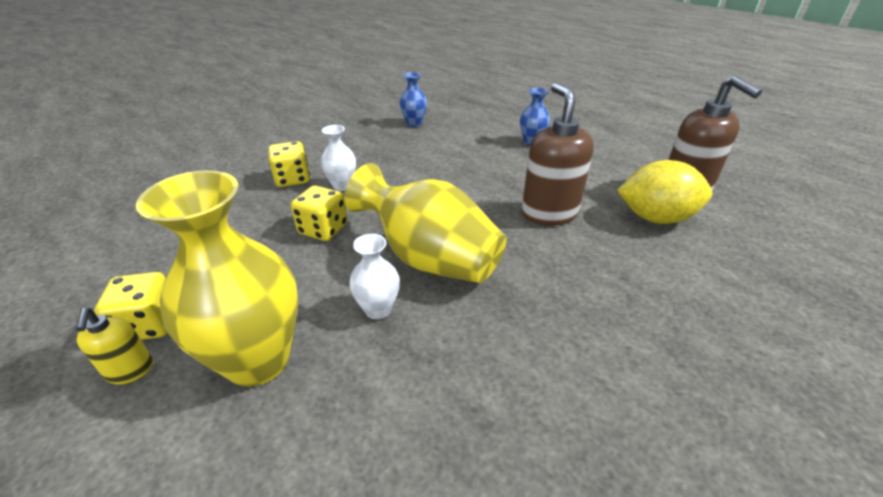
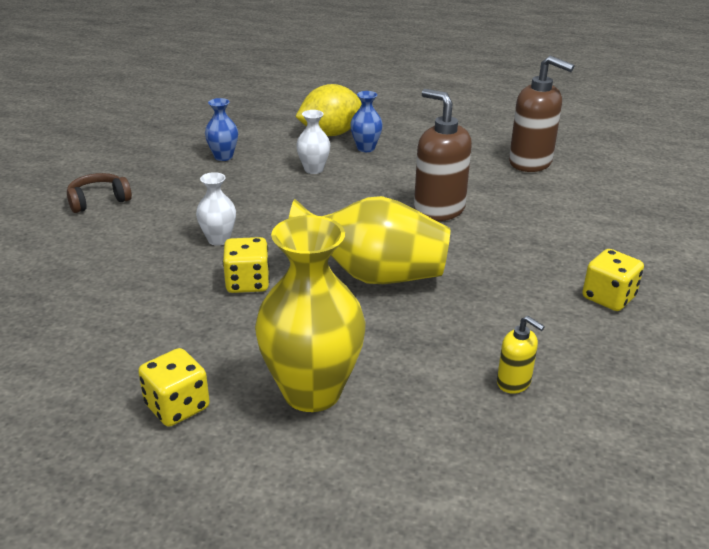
camera: 30 degrees left, 5 degrees down
(130, 371) = (208, 440): yellow soap dispenser -> yellow soap dispenser (514, 383)
(292, 179) = (154, 248): yellow dice -> yellow dice (608, 297)
(298, 134) = (98, 201): none -> brown headphones
(378, 309) = (370, 325): white vase -> white vase (313, 169)
(655, 218) = (524, 190): yellow lemon -> yellow lemon (330, 134)

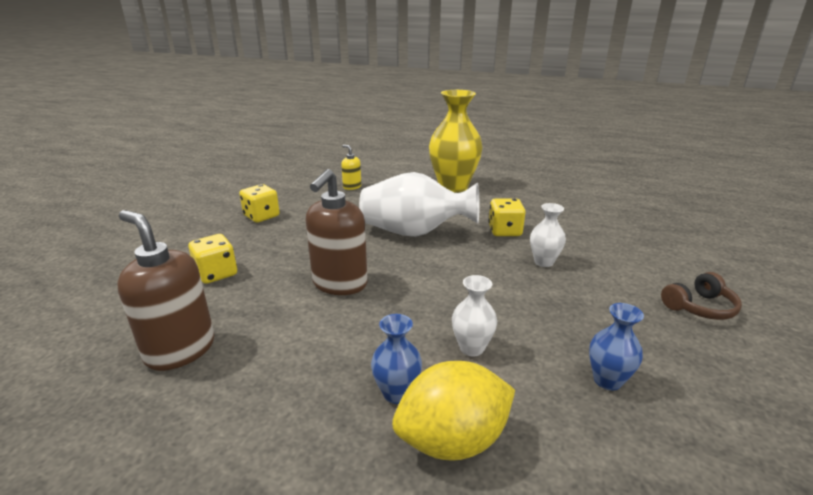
camera: 175 degrees left, 5 degrees down
(177, 406) = (517, 184): yellow dice -> yellow dice (216, 273)
(373, 276) = (414, 232): yellow vase -> white vase
(438, 210) = (339, 284): brown soap dispenser -> brown soap dispenser turned 60 degrees clockwise

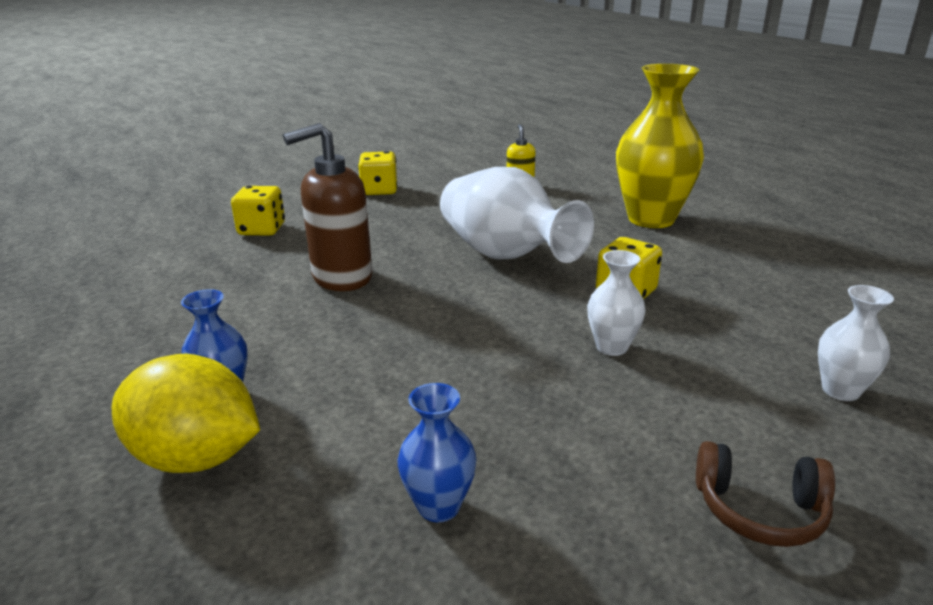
camera: 40 degrees right, 0 degrees up
(180, 350) = (145, 279): brown soap dispenser -> none
(471, 348) = (355, 393): white vase -> white vase (840, 390)

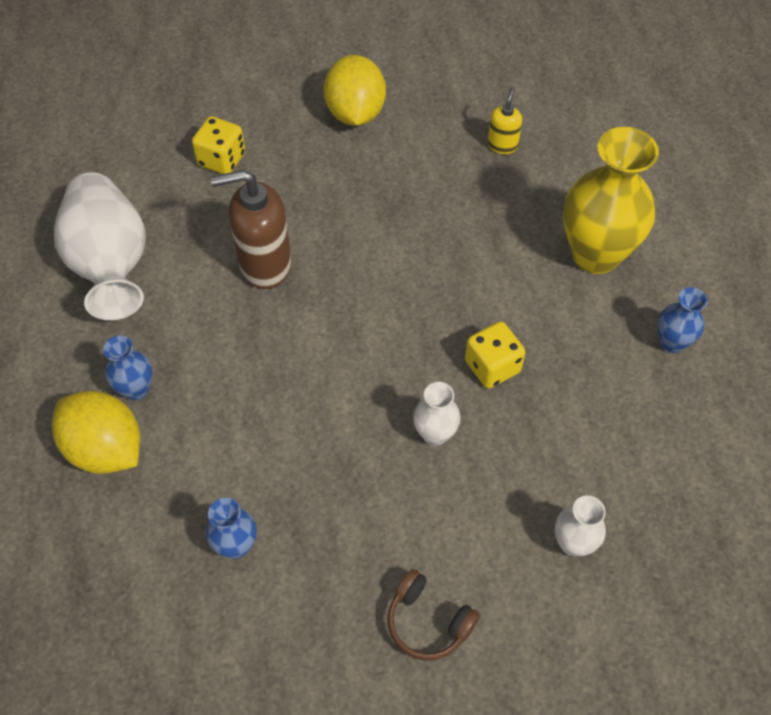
camera: 20 degrees right, 30 degrees up
(379, 190) = (355, 113): yellow dice -> yellow lemon
(505, 255) = (419, 275): white vase -> white vase (111, 264)
(767, 248) = (671, 342): none -> blue vase

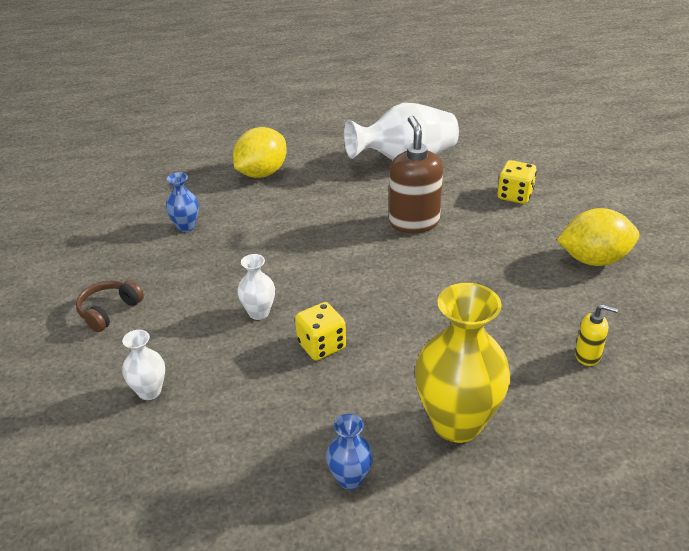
camera: 90 degrees right, 20 degrees down
(136, 389) = (305, 179): blue vase -> none

